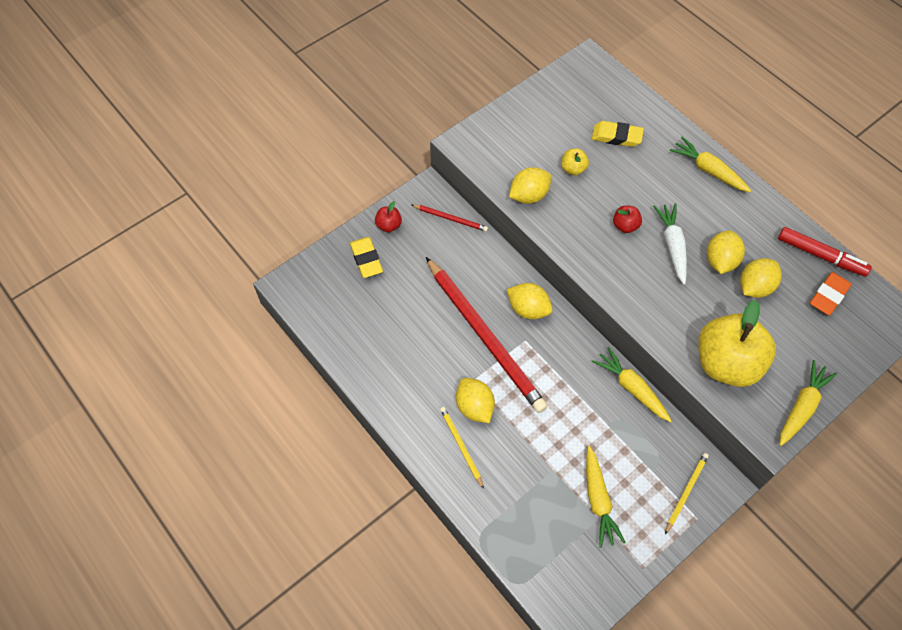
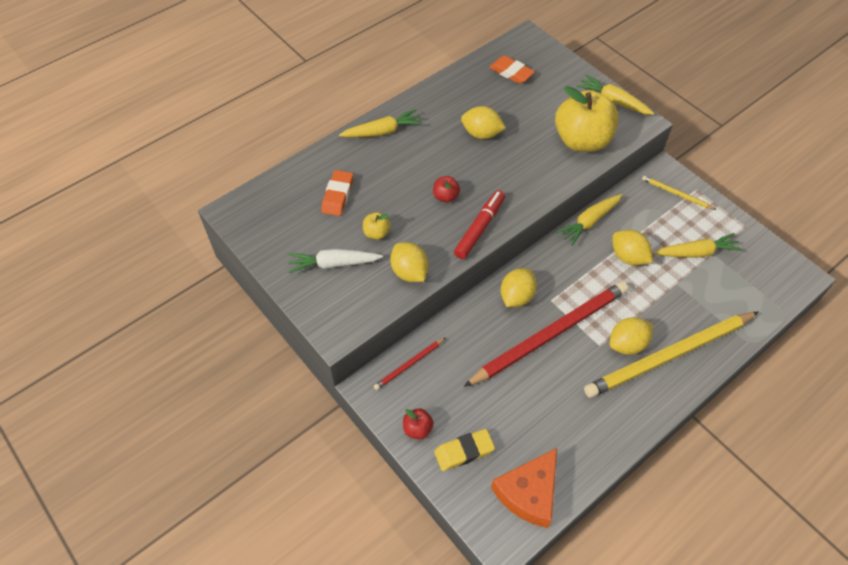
camera: 90 degrees left, 5 degrees down
(326, 307) = (529, 493): none -> orange cheese
(450, 219) = (409, 365): red pencil -> red pencil turned 150 degrees counterclockwise
(461, 446) = (669, 356): yellow pencil -> yellow pencil, size x2.32
(616, 137) = (338, 195): yellow eraser -> orange eraser
(672, 246) = (467, 164): white carrot -> white carrot (333, 264)
(708, 170) = (382, 131): yellow carrot -> yellow carrot turned 150 degrees counterclockwise
(754, 287) = (506, 115): yellow lemon -> yellow lemon (628, 257)
(821, 255) = (473, 72): red marker -> red marker (479, 228)

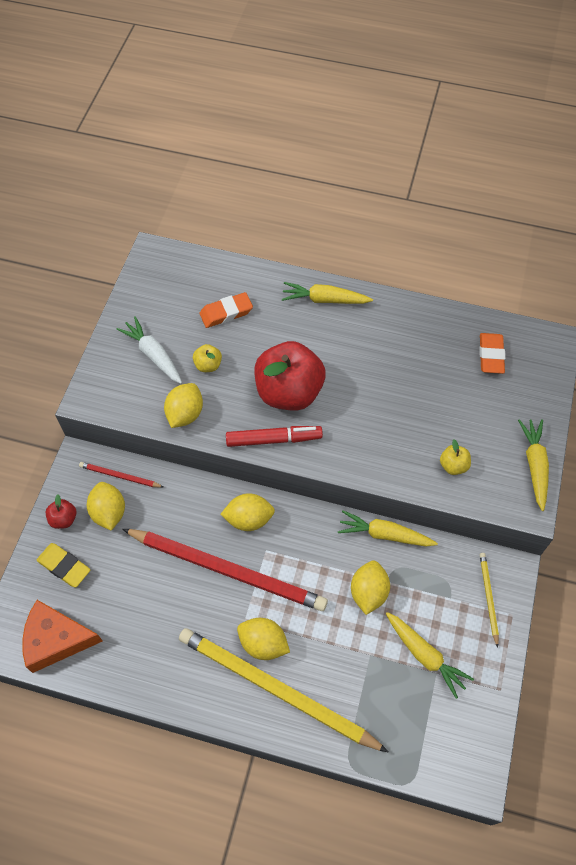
camera: 55 degrees right, 5 degrees up
(382, 131) = (324, 300): yellow carrot -> yellow carrot turned 150 degrees clockwise
(445, 196) = (289, 392): red apple -> red apple, size x2.38
(481, 134) = (388, 376): yellow lemon -> yellow lemon (109, 512)
(582, 141) = (453, 465): yellow apple -> yellow apple, size x0.42

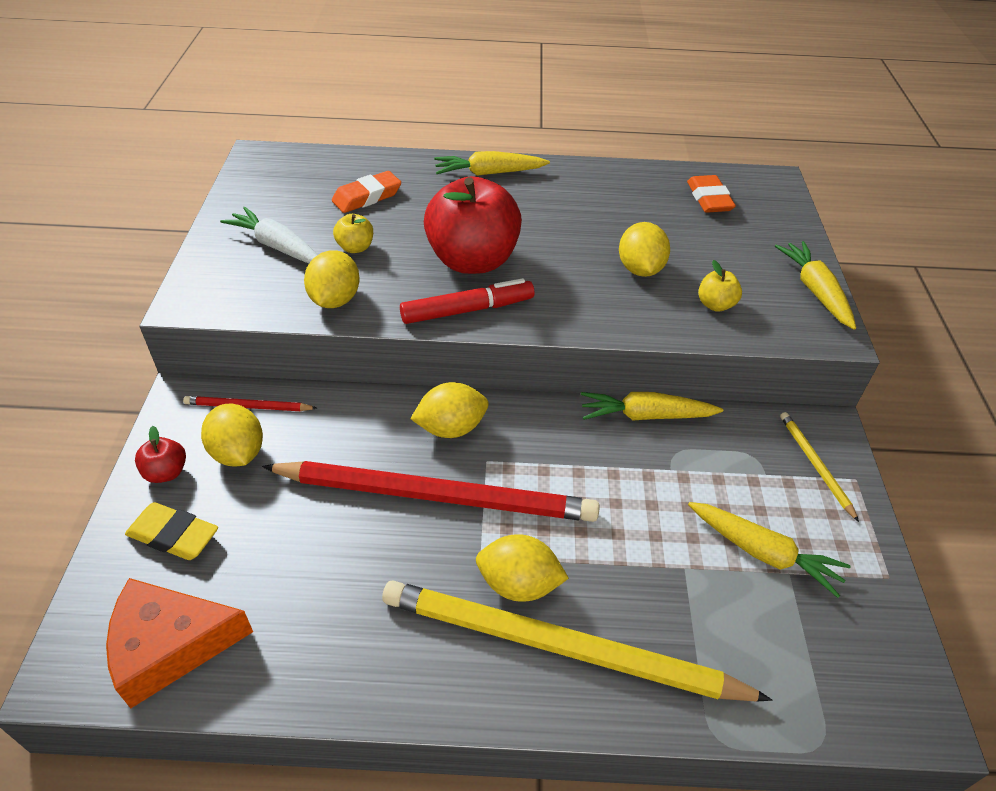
camera: 15 degrees left, 15 degrees down
(368, 592) = (651, 487): yellow lemon -> yellow lemon (640, 269)

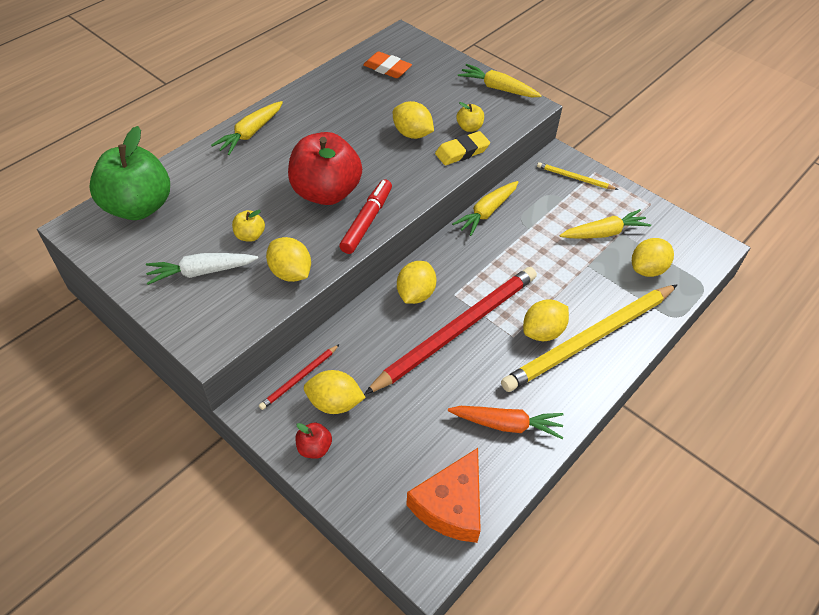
camera: 50 degrees left, 5 degrees up
(173, 536) = (371, 467): yellow eraser -> yellow eraser (462, 152)
(317, 170) = (138, 207): none -> green apple
(335, 633) = (507, 424): none -> orange carrot
(367, 197) = (203, 201): orange eraser -> none
(762, 645) = (647, 269): none -> yellow lemon

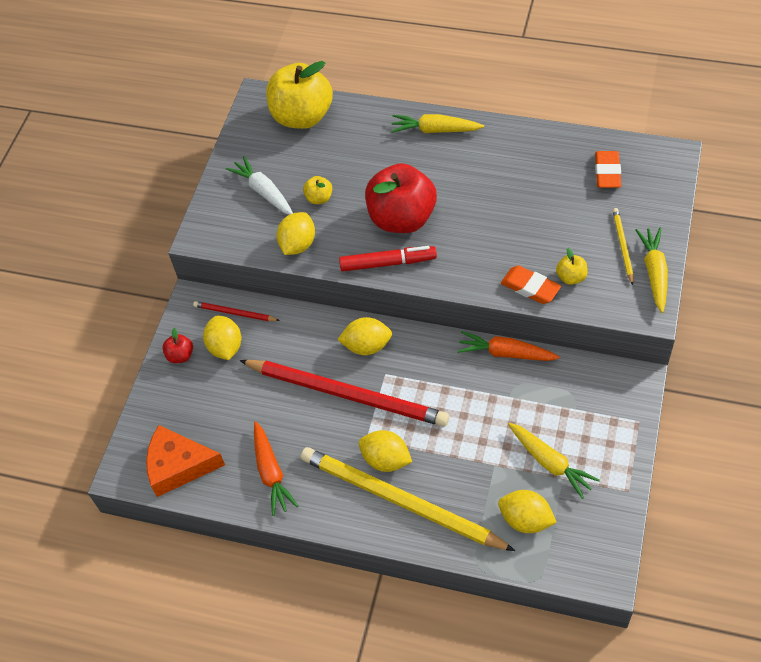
camera: 70 degrees right, 5 degrees up
(138, 207) = (302, 116): green apple -> yellow apple
(412, 134) = (525, 239): yellow lemon -> none
(462, 152) = (530, 287): yellow eraser -> orange eraser
(487, 212) = (505, 353): yellow carrot -> orange carrot
(574, 178) = (614, 406): yellow pencil -> yellow pencil (622, 246)

